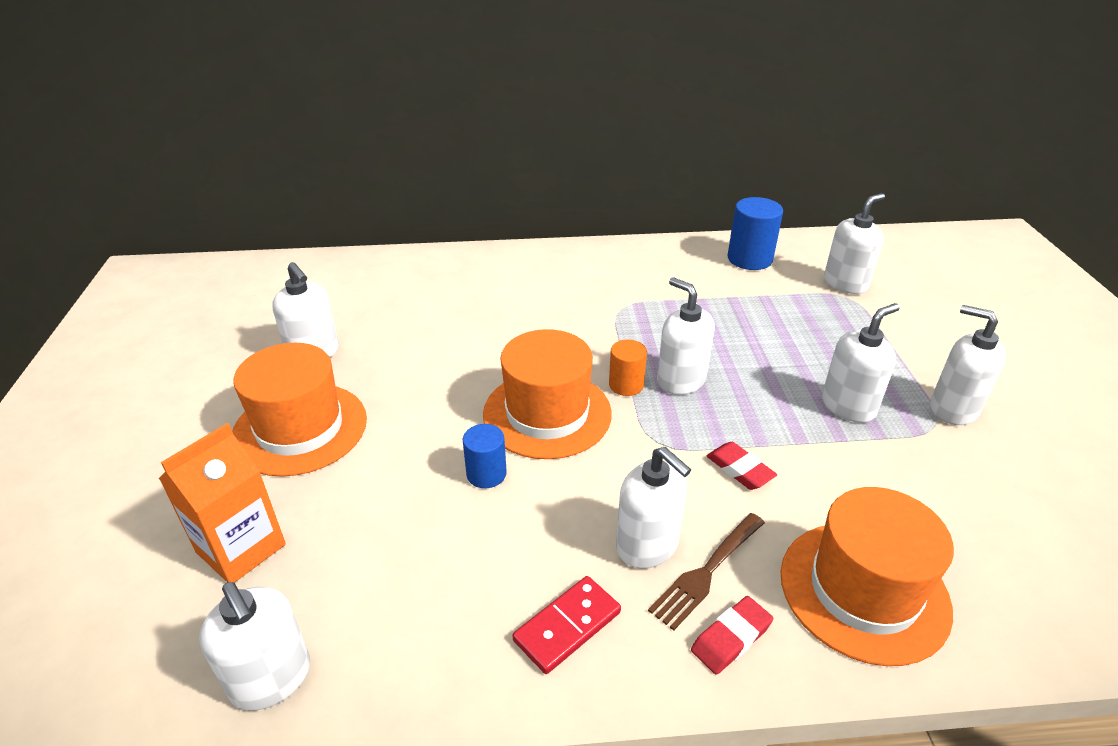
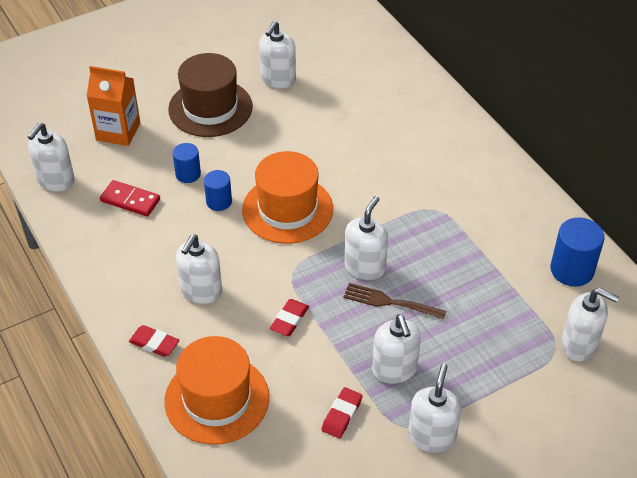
camera: 65 degrees right, 10 degrees up
(300, 428) = (210, 108): orange hat -> brown hat
(407, 491) = (188, 174): none -> blue cylinder
(567, 626) = (130, 274): red domino -> red domino (130, 200)
(626, 385) = (341, 239): orange cylinder -> none
(706, 572) = (194, 322): brown fork -> brown fork (389, 302)
(848, 406) = (394, 369): white soap dispenser -> white soap dispenser turned 45 degrees clockwise
(912, 470) = (342, 415): none -> red eraser

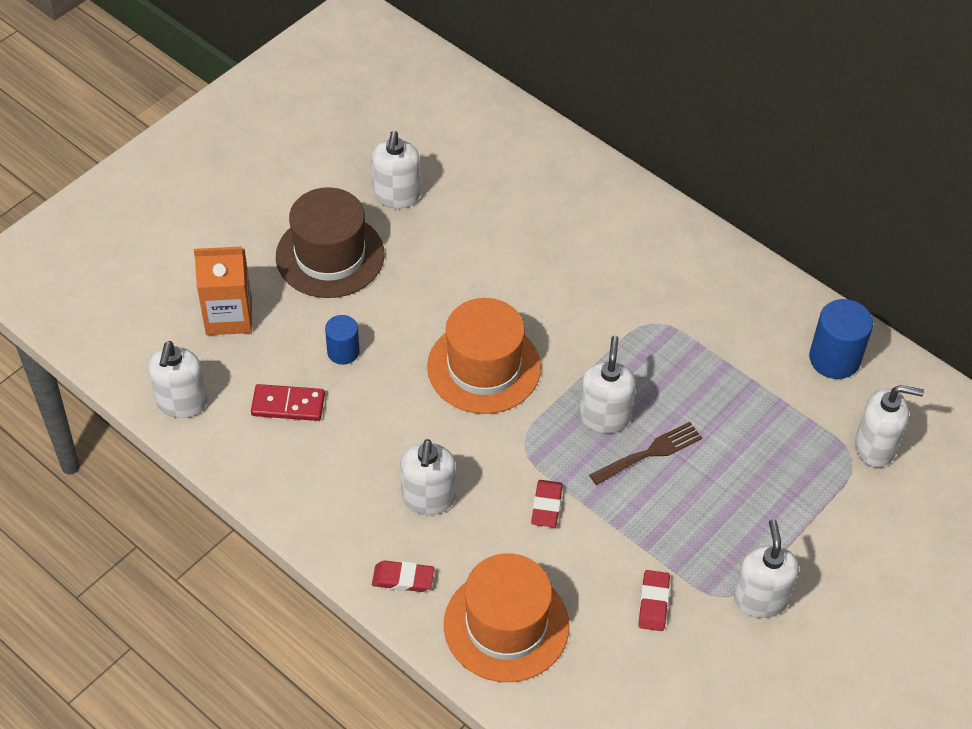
camera: 20 degrees left, 5 degrees up
(219, 201) = (397, 378): blue cylinder -> none
(389, 302) = (650, 453): brown fork -> brown fork turned 150 degrees clockwise
(394, 369) = (689, 533): white soap dispenser -> none

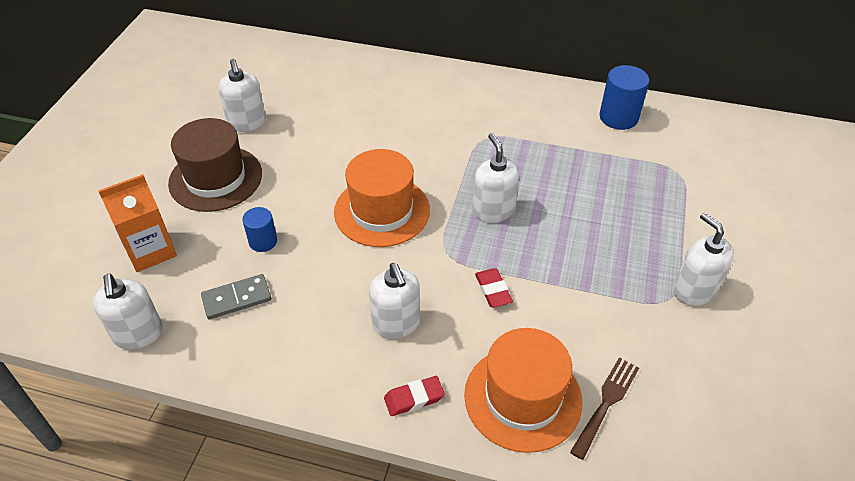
camera: 25 degrees left, 5 degrees down
(288, 405) = (237, 299): red domino -> grey domino
(650, 453) = (542, 222): brown fork -> brown fork (606, 403)
(653, 603) = (622, 328): red eraser -> none
(875, 447) = (686, 160): white soap dispenser -> none

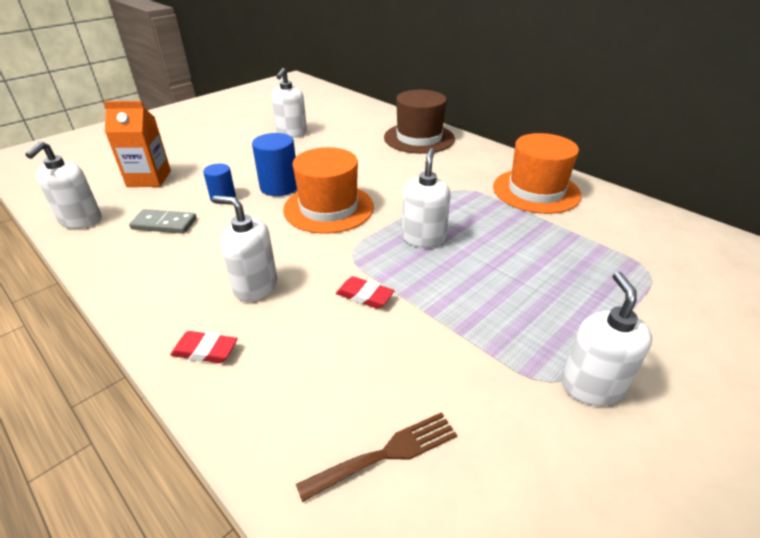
camera: 30 degrees right, 10 degrees down
(215, 178) = (236, 155): brown hat -> brown hat (419, 138)
(396, 324) = (255, 287): white soap dispenser -> white soap dispenser turned 105 degrees clockwise
(493, 290) = (364, 296): red eraser -> red eraser turned 75 degrees counterclockwise
(522, 398) = (302, 401): orange hat -> orange hat (536, 191)
(618, 117) = (610, 211): blue cylinder -> blue cylinder (279, 187)

